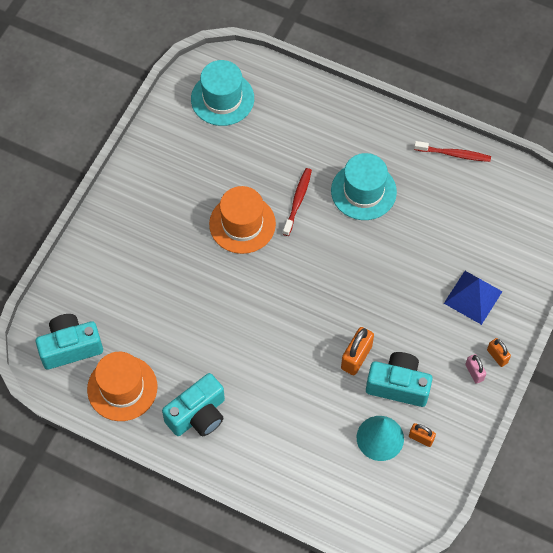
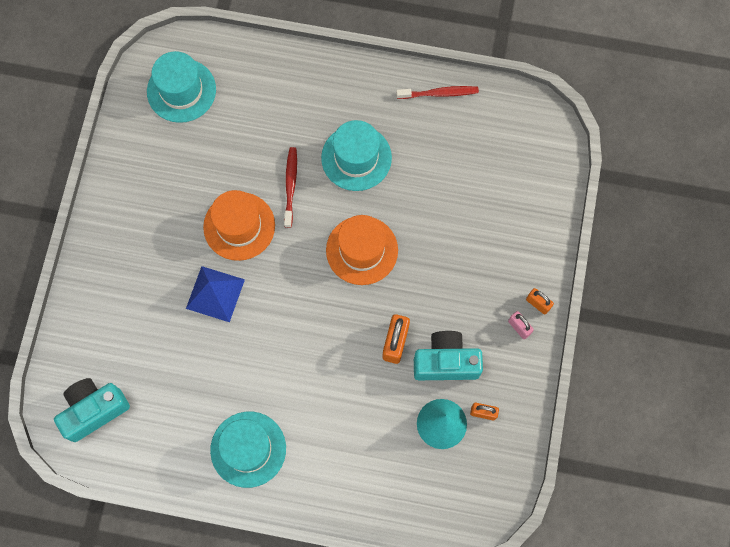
camera: 15 degrees left, 10 degrees up
(122, 388) = (161, 441): orange hat -> orange hat (362, 250)
(198, 415) = (248, 449): turquoise camera -> turquoise hat
(473, 297) = (497, 246): blue pyramid -> blue pyramid (215, 294)

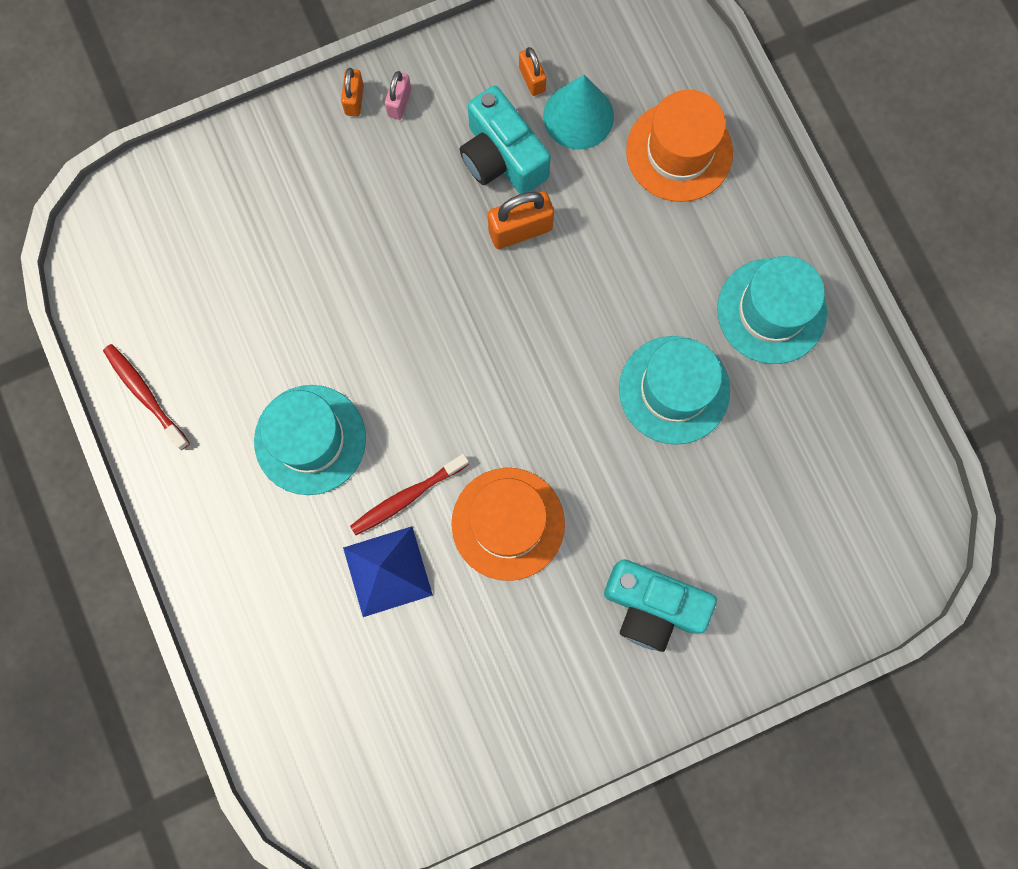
camera: 125 degrees left, 5 degrees up
(94, 410) = (867, 528): turquoise camera -> turquoise camera (651, 606)
(181, 90) = (371, 747): turquoise hat -> turquoise hat (674, 390)
(215, 294) = (617, 488): blue pyramid -> blue pyramid (387, 571)
(362, 250) = (431, 347): orange hat -> orange hat (679, 151)

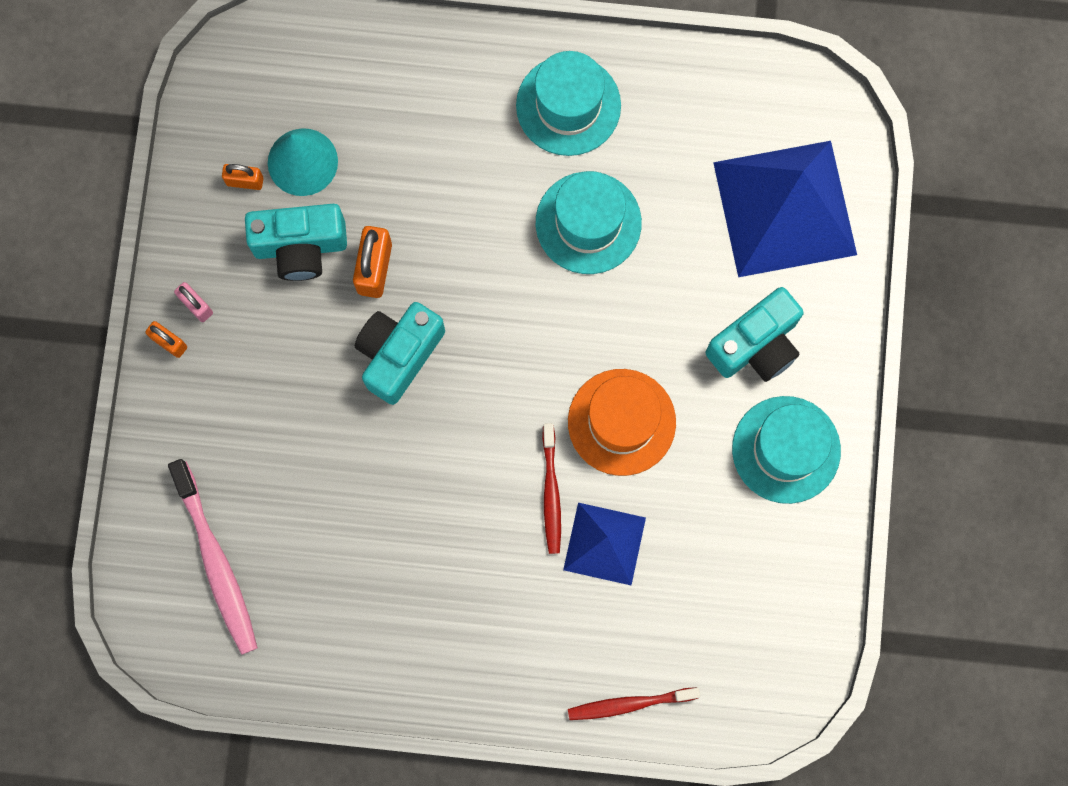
camera: 60 degrees left, 0 degrees up
(145, 394) = (330, 668): red toothbrush -> red toothbrush (629, 704)
(186, 247) = (216, 562): none -> pink toothbrush
(310, 439) = (454, 547): turquoise hat -> turquoise hat (786, 449)
(455, 294) = (399, 354): none -> turquoise camera
(679, 151) = (386, 98): orange hat -> none
(797, 560) = (784, 208): none -> blue pyramid

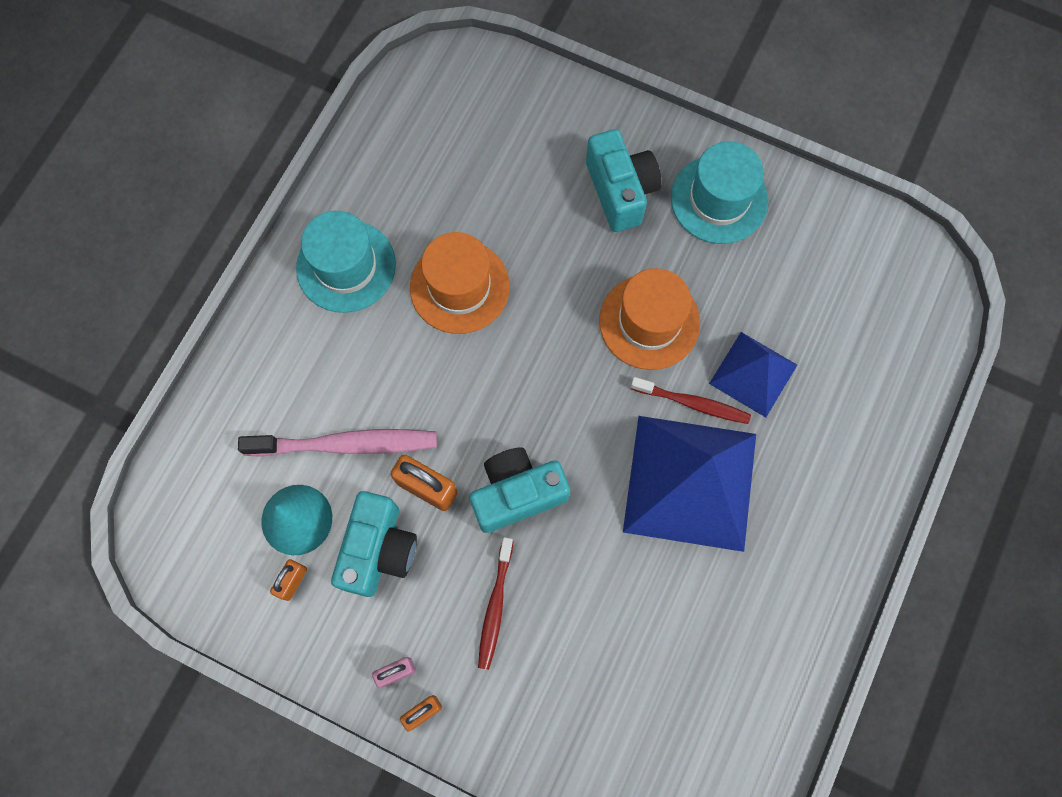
camera: 70 degrees left, 5 degrees down
(216, 562) = (657, 739): pink toothbrush -> pink toothbrush (346, 444)
(399, 354) = (517, 494): turquoise camera -> turquoise camera turned 105 degrees clockwise
(588, 223) = (459, 287): turquoise hat -> orange hat
(629, 704) = (902, 403): red toothbrush -> red toothbrush (495, 606)
(784, 208) = (511, 127): blue pyramid -> blue pyramid (690, 482)

